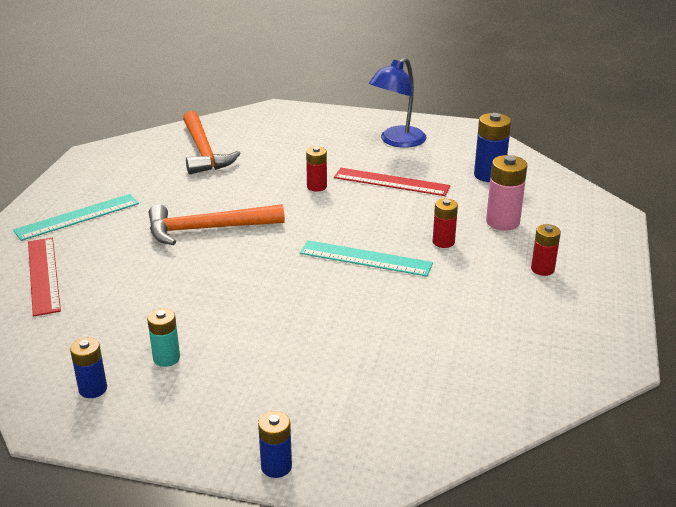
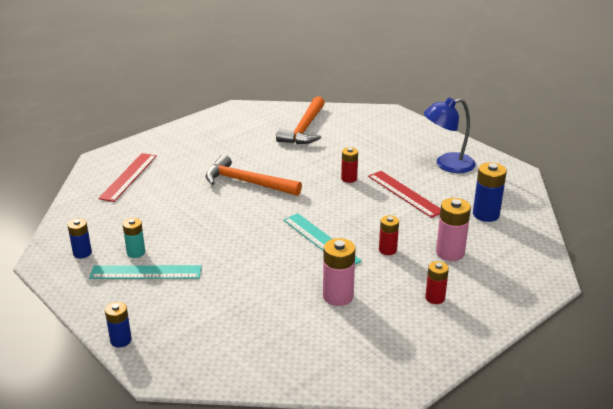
camera: 35 degrees right, 0 degrees up
(77, 217) = (183, 147): turquoise ruler -> turquoise ruler (146, 272)
(453, 307) = (338, 296): none -> pink battery

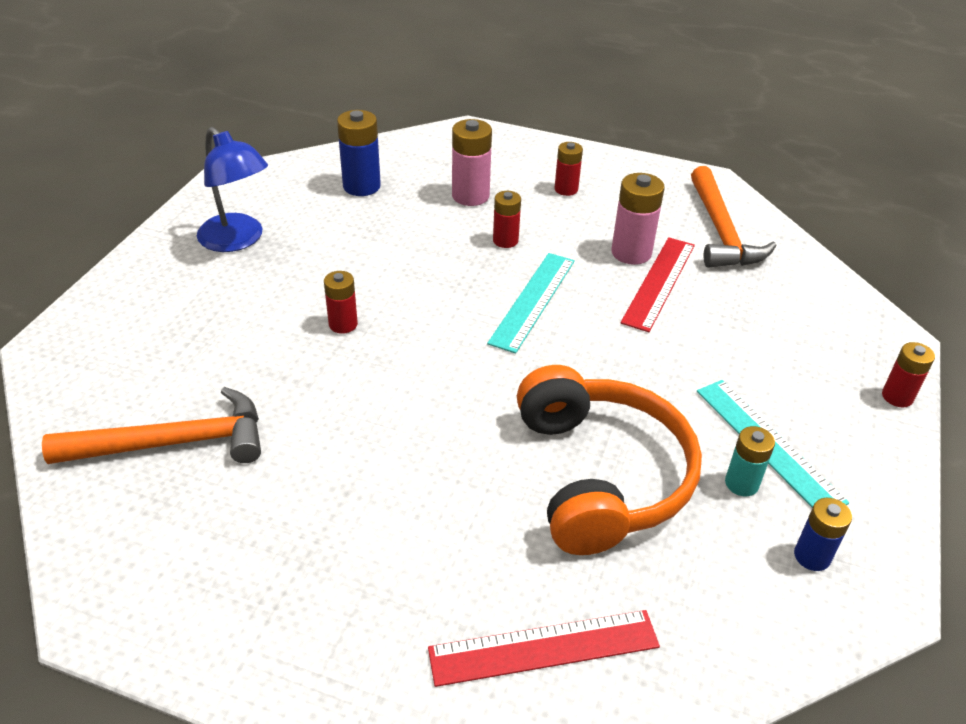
camera: 120 degrees left, 10 degrees up
(121, 340) = (897, 397): blue battery -> red battery
(184, 216) = (600, 475): none -> orange headphones
(247, 182) = (436, 441): orange hammer -> orange hammer (720, 231)
(405, 193) = (353, 259): red ruler -> red ruler (659, 283)

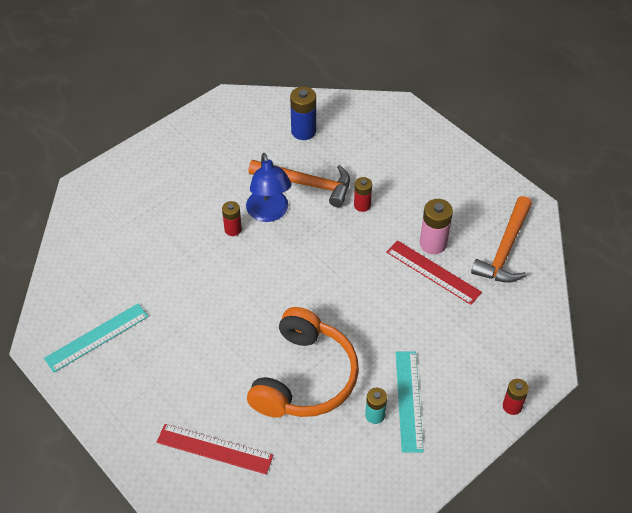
camera: 30 degrees right, 10 degrees up
(174, 443) = (112, 268): orange hammer -> orange hammer (306, 184)
(238, 240) = (210, 148): blue lamp -> blue lamp (269, 213)
(470, 196) = (364, 162): pink battery -> none
(533, 301) = (347, 255): turquoise ruler -> turquoise ruler (97, 337)
(566, 189) = (429, 179): red battery -> none
(659, 283) = (433, 272): red ruler -> red ruler turned 75 degrees clockwise
(812, 556) = (378, 469): blue battery -> none

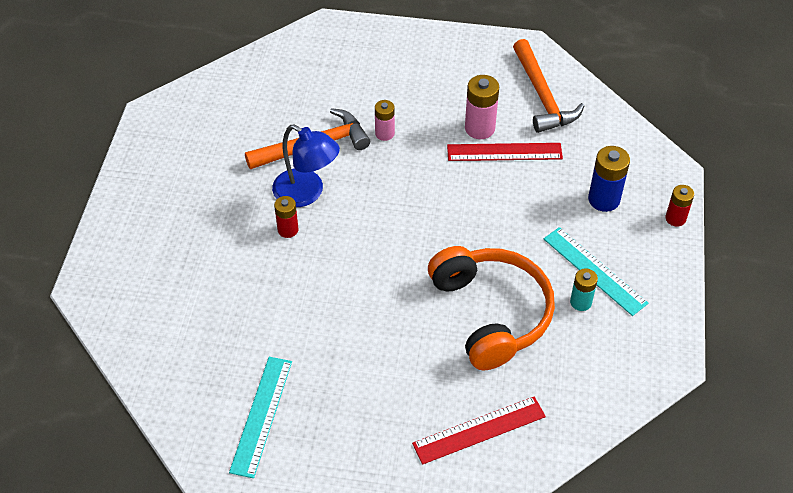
camera: 40 degrees left, 0 degrees up
(303, 131) = (260, 100): blue battery -> blue battery (604, 199)
(362, 205) = (384, 133): red battery -> pink battery

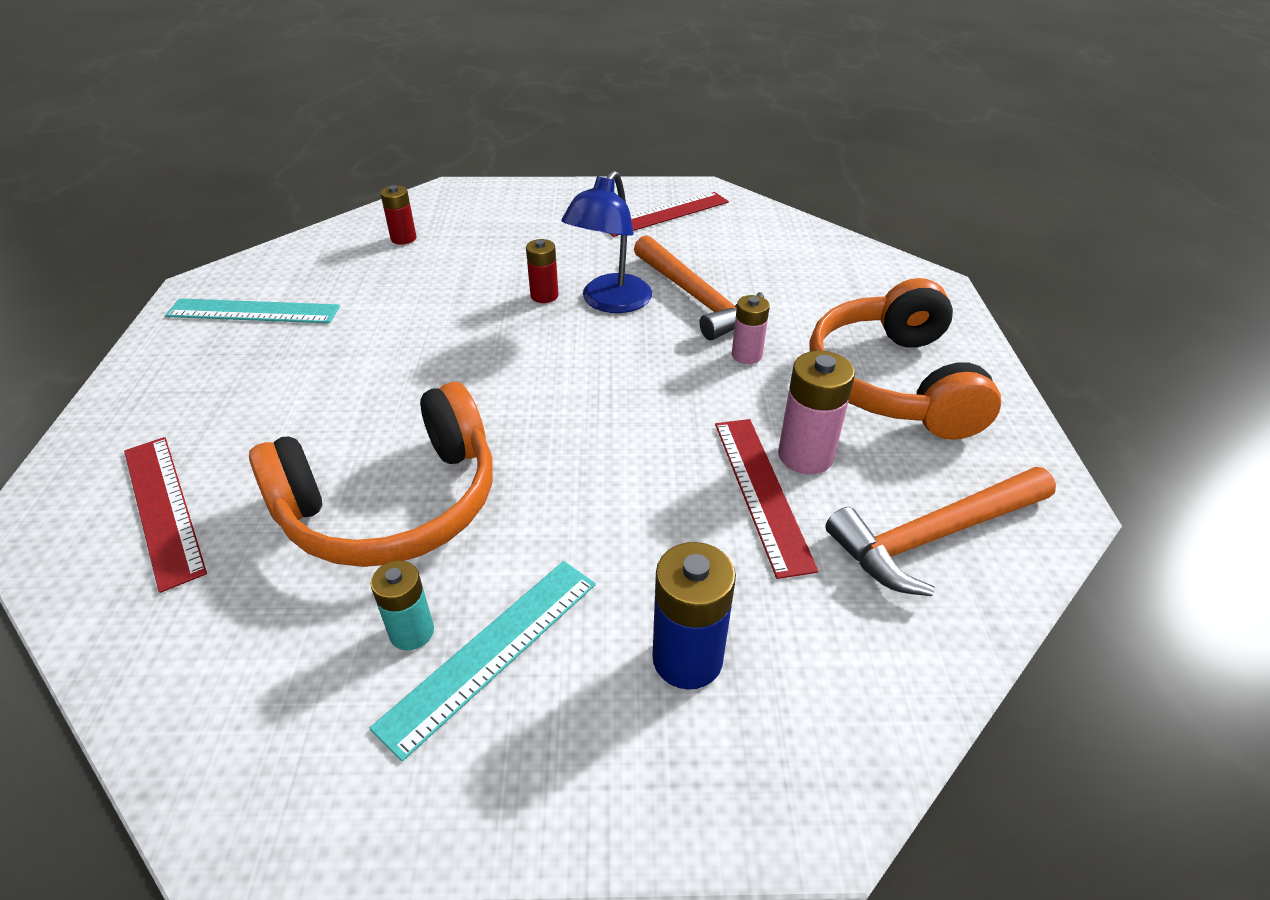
camera: 80 degrees right, 10 degrees down
(185, 144) = (665, 214): none -> red ruler
(424, 75) = (893, 382): none -> orange headphones
(675, 218) = (664, 819): red battery -> red battery (403, 238)

